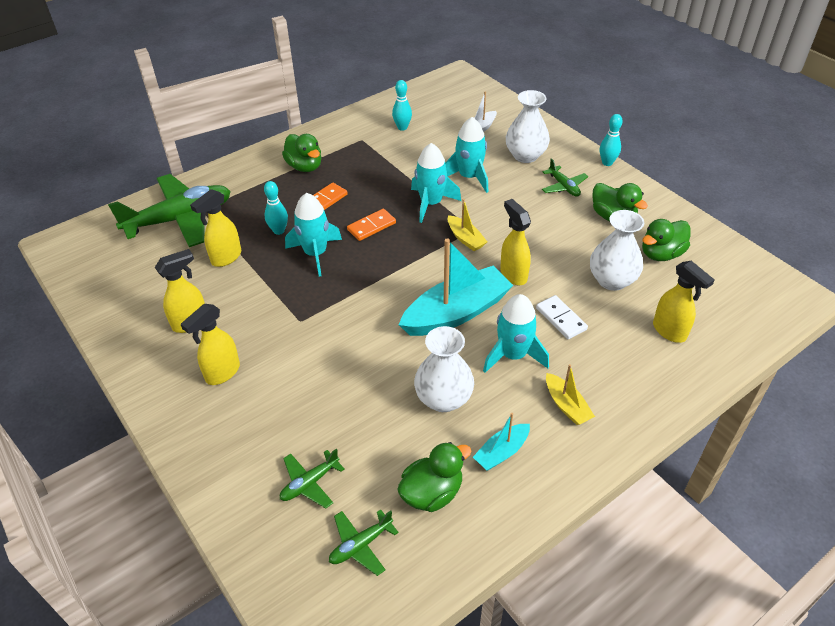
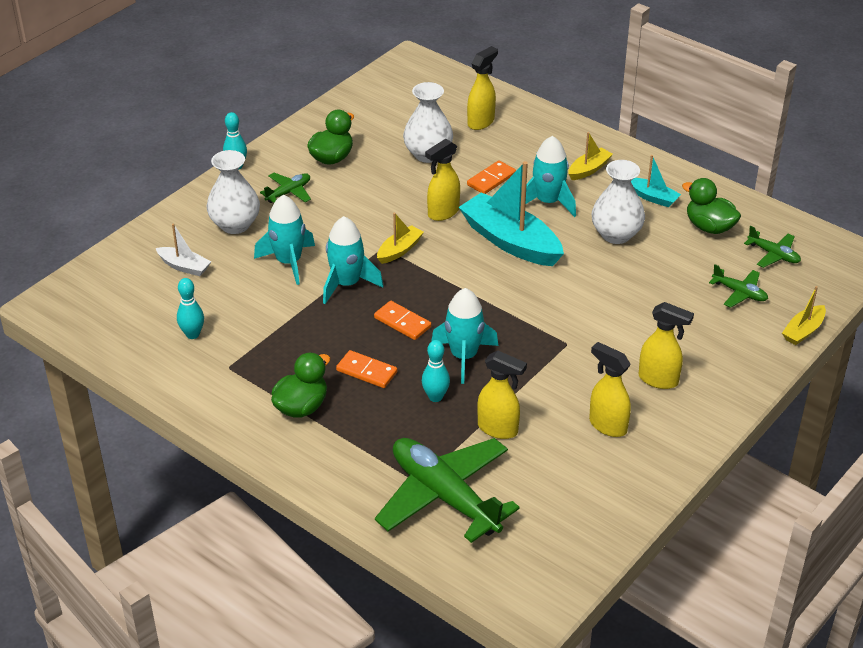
camera: 105 degrees left, 5 degrees down
(224, 524) = (803, 331): none -> yellow boat
(561, 319) = (491, 179): white domino -> orange domino
(661, 254) = (380, 128): green duck -> none

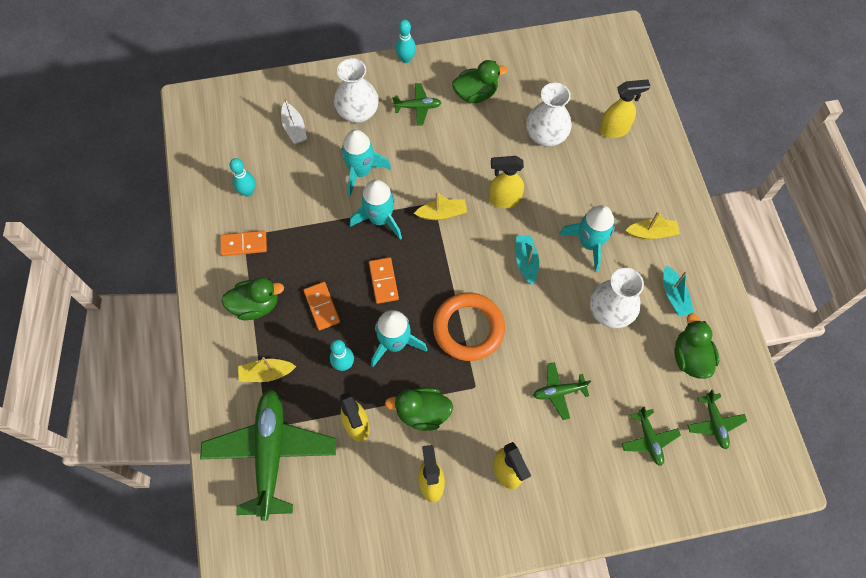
camera: 40 degrees right, 25 degrees up
(491, 179) = (568, 192): orange domino -> orange domino (244, 244)
(510, 241) = (526, 261): turquoise boat -> turquoise boat, size x0.49
(515, 310) = (468, 328): none -> orange ring
(544, 386) = (422, 413): none -> green duck
(637, 306) = (558, 392): none -> green plane
(803, 331) = (661, 515): yellow boat -> yellow boat (266, 373)

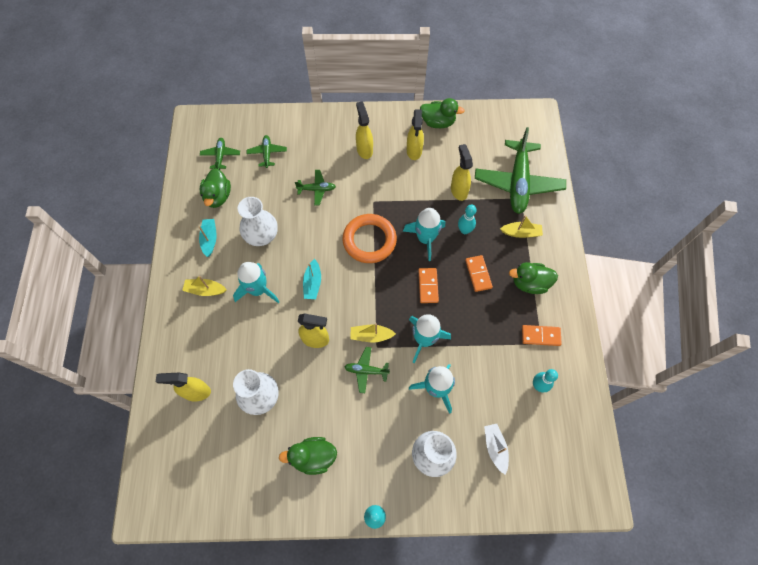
camera: 170 degrees left, 0 degrees up
(418, 107) = (373, 451): green plane -> green plane (366, 371)
(422, 413) = (413, 191): green duck -> green duck (438, 122)

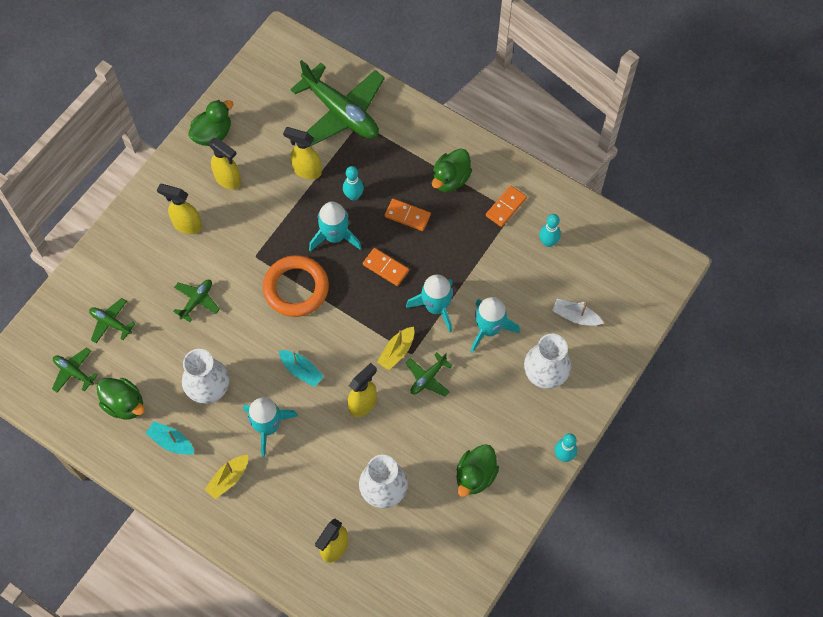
camera: 55 degrees left, 0 degrees up
(521, 233) = (395, 149): yellow boat -> none

